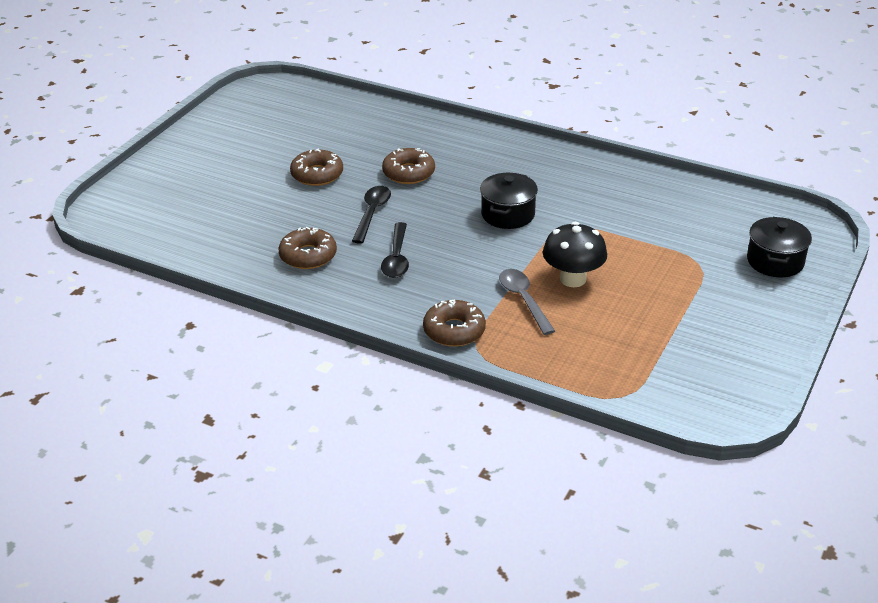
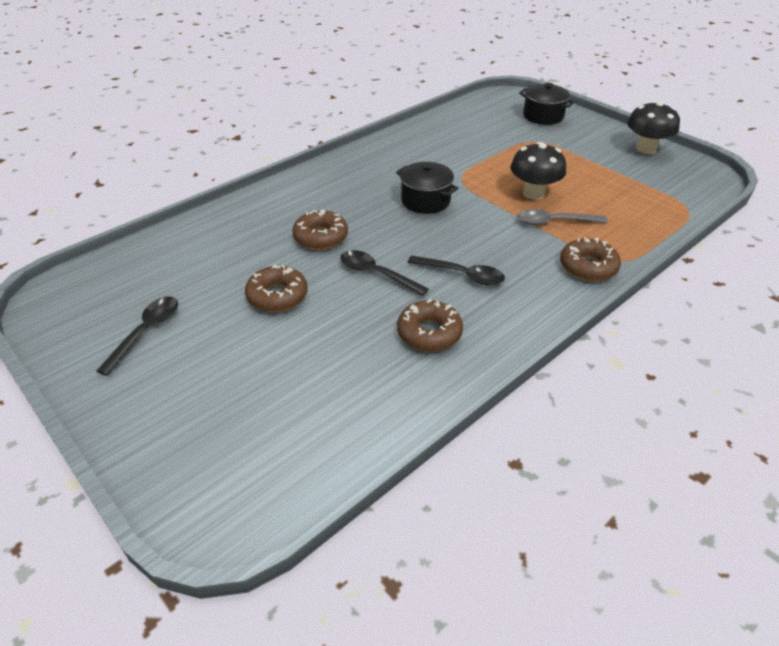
camera: 70 degrees left, 5 degrees up
(249, 134) = (146, 332): none -> black spoon
(755, 354) = (645, 149): none -> black mushroom

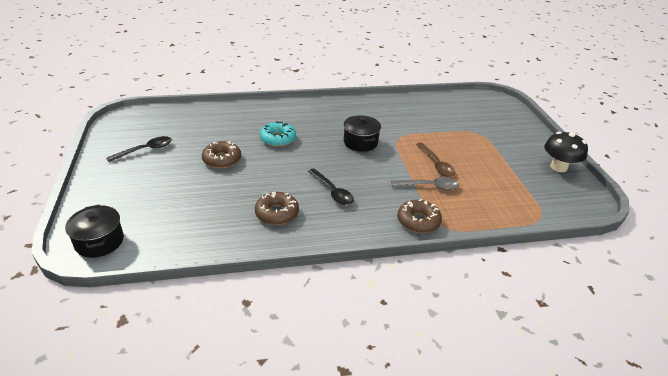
camera: 30 degrees right, 5 degrees down
(321, 237) = (278, 139): brown donut -> turquoise donut
(376, 274) = (285, 170): black spoon -> none
(533, 193) = (436, 164): black mushroom -> brown spoon
(543, 116) = (504, 120): black pot -> black pot (99, 241)
(554, 222) = (429, 186): grey spoon -> grey spoon turned 150 degrees clockwise

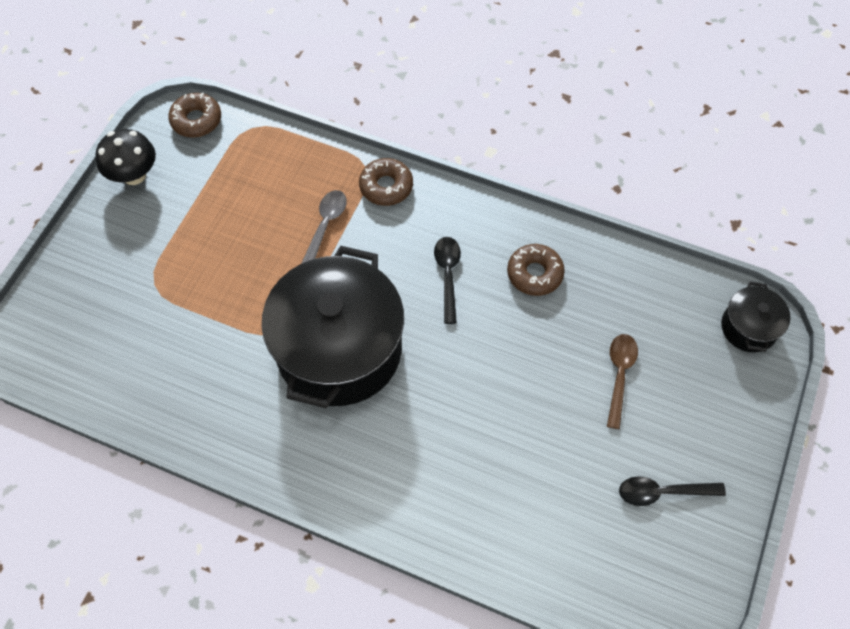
camera: 145 degrees left, 25 degrees up
(222, 159) = (558, 411): brown donut -> brown donut (196, 120)
(278, 139) = (453, 420): turquoise donut -> none
(360, 142) = (339, 350): black pot -> black pot, size x2.20
(429, 186) = (325, 226): grey spoon -> grey spoon turned 75 degrees clockwise
(436, 164) = (278, 256): brown spoon -> brown spoon (619, 375)

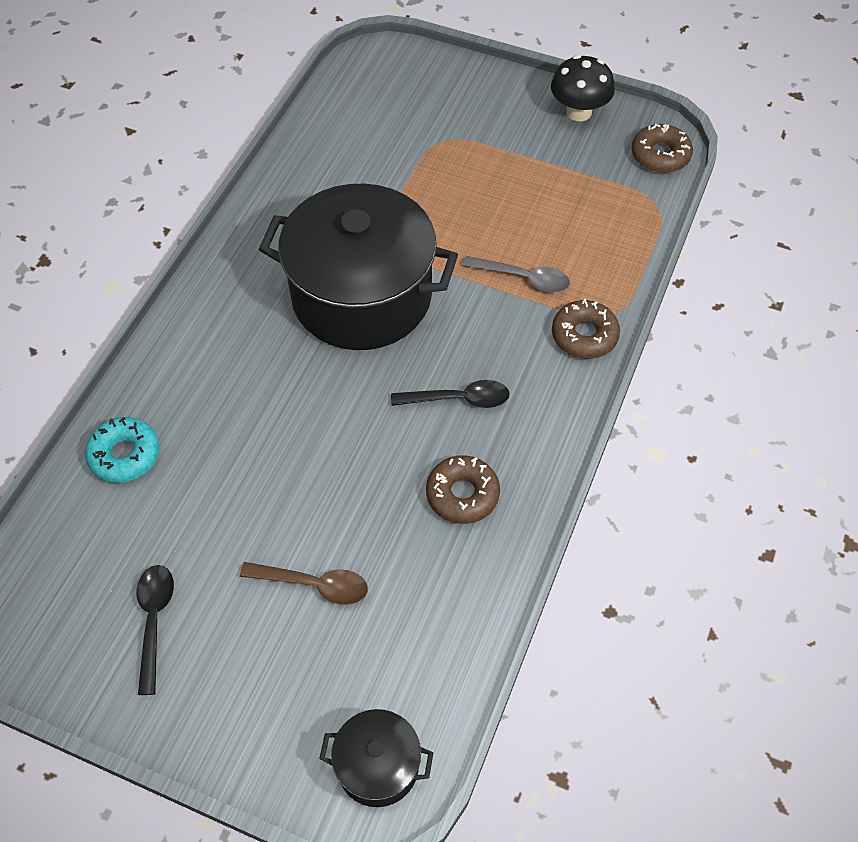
camera: 90 degrees right, 5 degrees down
(510, 538) = (125, 455): none -> turquoise donut

